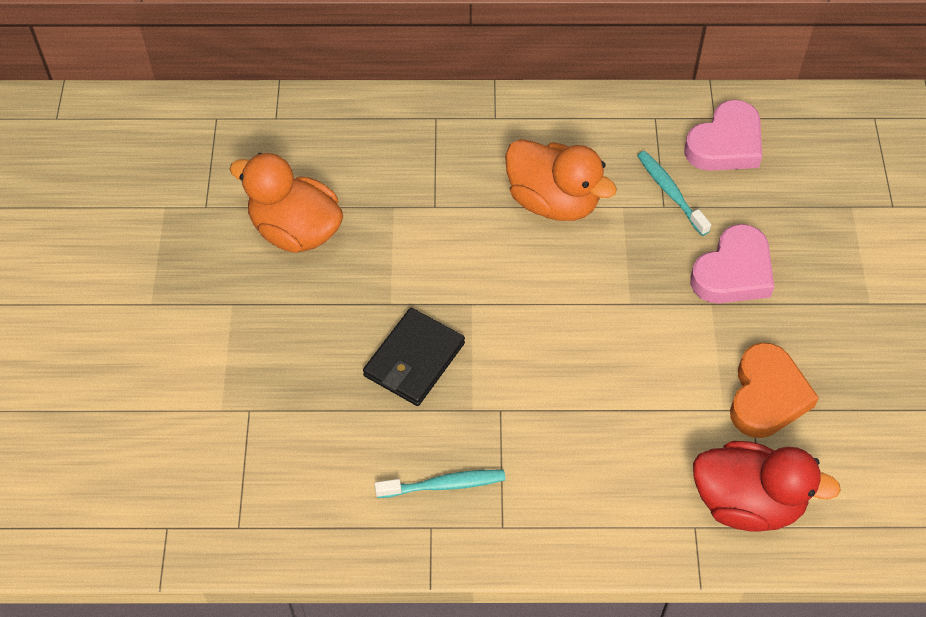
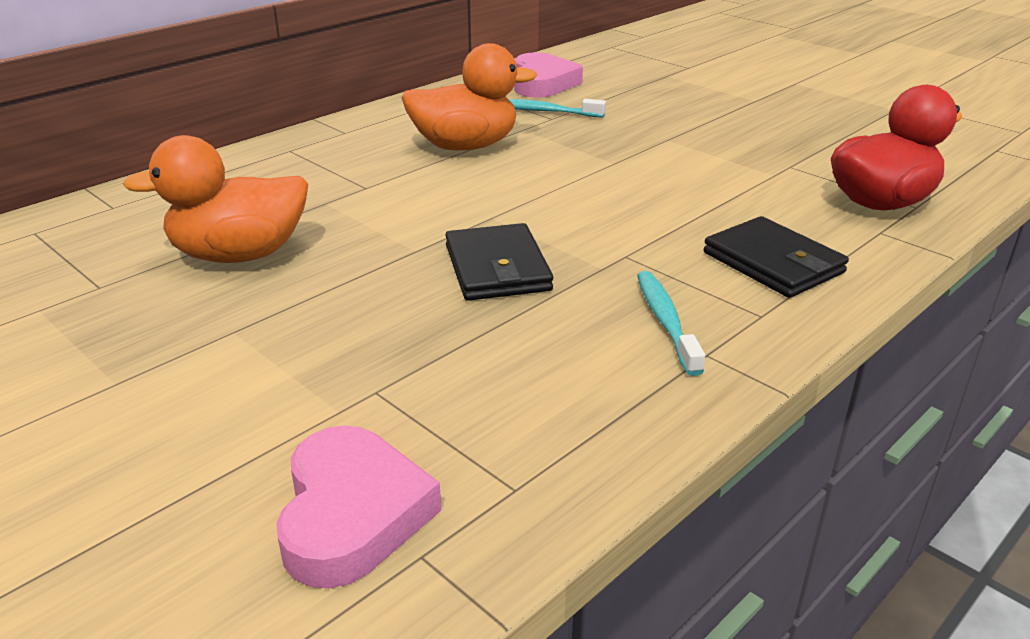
camera: 45 degrees left, 25 degrees down
(444, 485) = (666, 321): turquoise toothbrush -> turquoise toothbrush turned 45 degrees counterclockwise
(577, 493) = (773, 263): none -> black wallet
(733, 272) = (653, 122): pink heart -> pink heart (352, 514)
(767, 396) = (785, 156): orange heart -> none

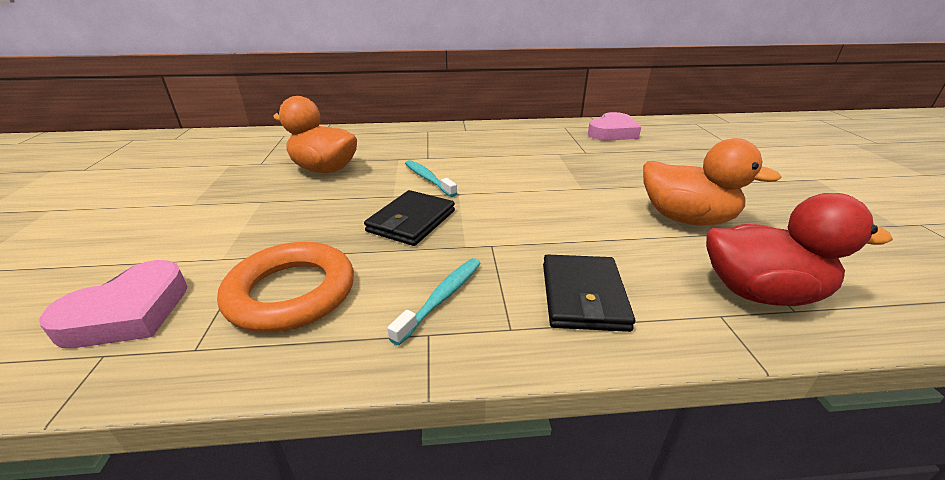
camera: 40 degrees right, 0 degrees up
(465, 146) = (510, 153): orange duck -> orange duck (686, 219)
(510, 393) = (291, 293): none -> orange ring
(544, 111) = (587, 147): turquoise toothbrush -> turquoise toothbrush (428, 179)

